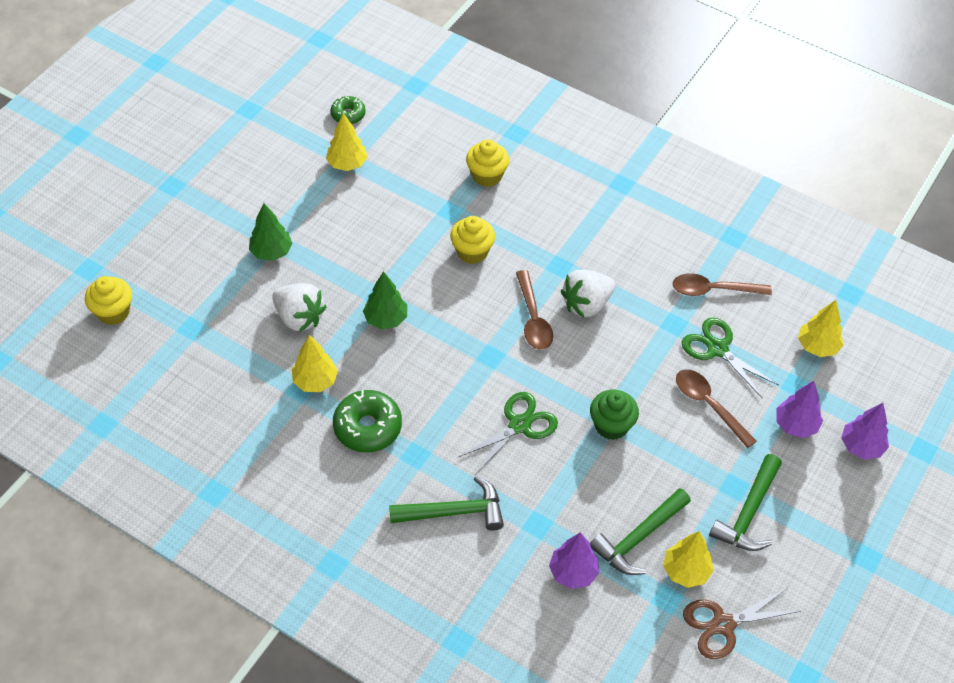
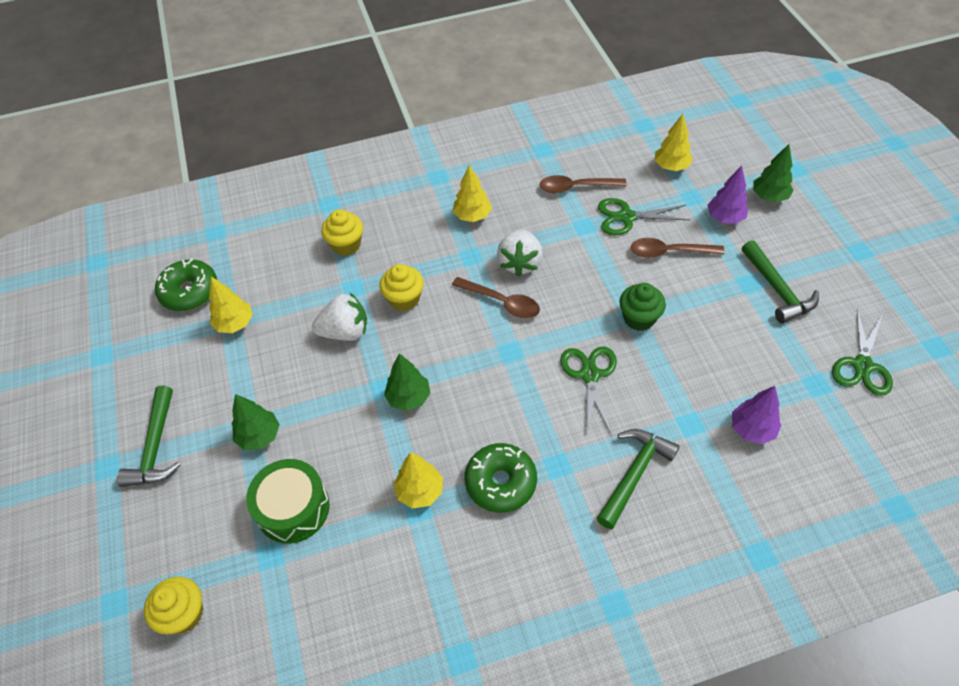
camera: 45 degrees left, 0 degrees up
(236, 314) = (293, 508): none -> green drum
(299, 318) = (346, 460): white strawberry -> white strawberry (345, 332)
(348, 114) = (189, 292): green donut -> green donut, size x1.69
(638, 537) = (751, 367): green hammer -> green hammer (155, 447)
(686, 571) = (800, 357): yellow tree -> yellow tree (472, 216)
(713, 290) = (576, 187): brown spoon -> brown spoon turned 45 degrees clockwise
(723, 624) = (862, 366): brown scissors -> green scissors
(861, 446) = (769, 197): purple tree -> green tree

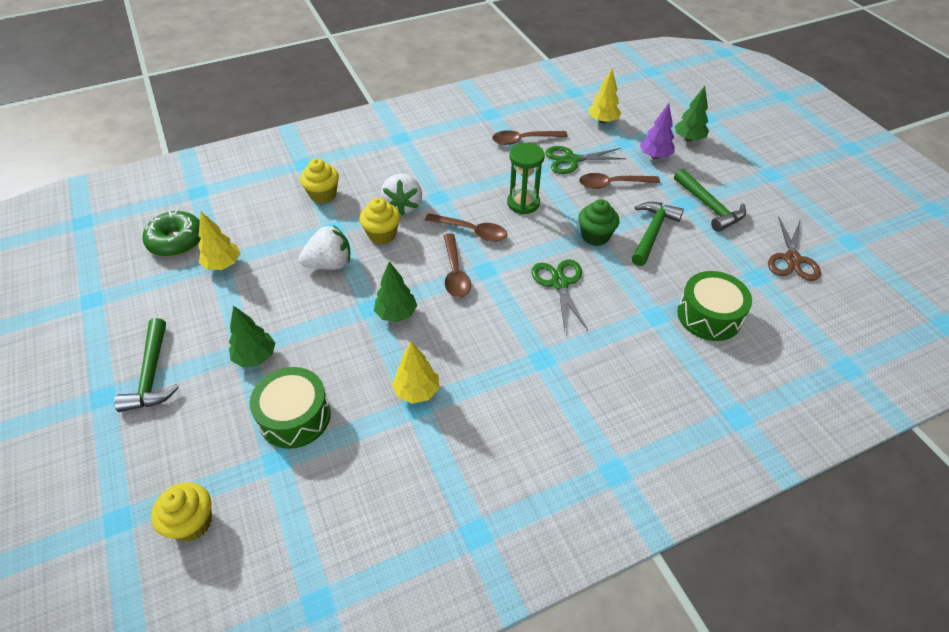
camera: 10 degrees left, 5 degrees down
(472, 216) = (435, 166): yellow tree -> none
(477, 352) = (455, 272): none -> brown spoon
(500, 482) = (492, 377): green donut -> none
(520, 263) = (483, 200): white strawberry -> white strawberry (403, 205)
(563, 270) = (523, 203): none -> green hourglass
(634, 474) = (613, 360): green hammer -> green hammer (652, 232)
(751, 429) = (709, 316): purple tree -> green drum
(862, 366) = (792, 259): green scissors -> brown scissors

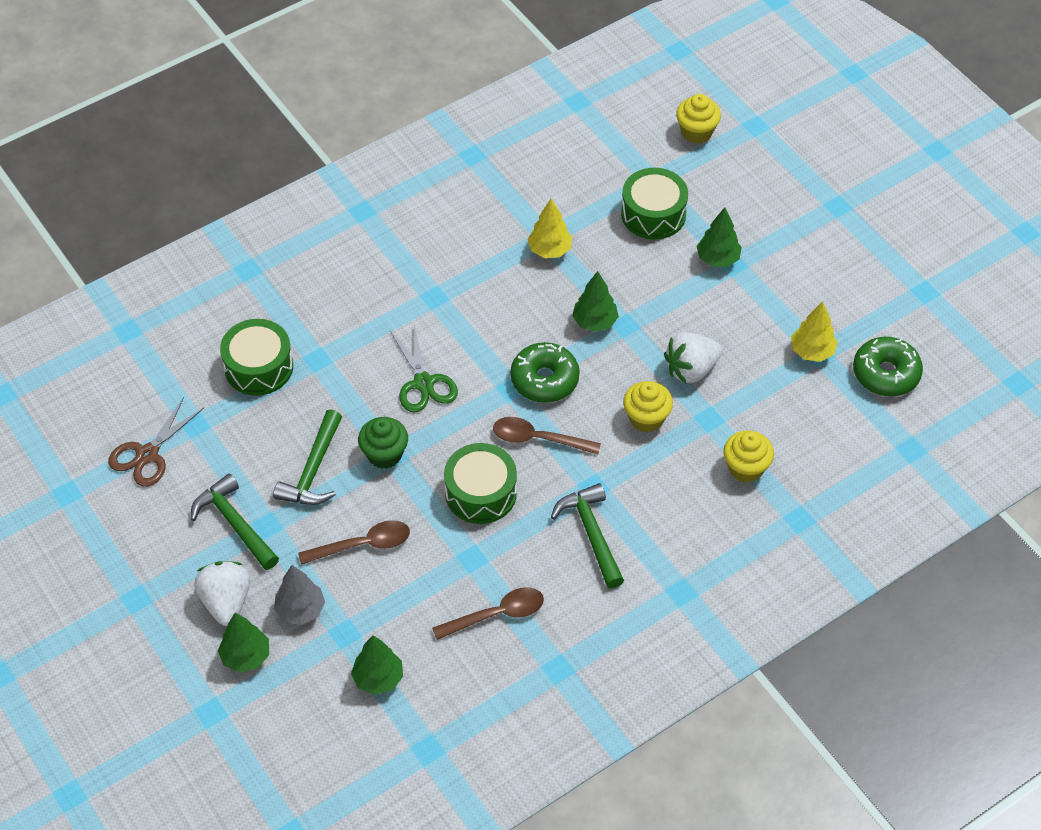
camera: 170 degrees right, 5 degrees up
(152, 374) = (806, 230): green hammer -> green hammer (592, 534)
(403, 205) = (635, 466): white strawberry -> white strawberry (226, 602)
(455, 272) = (544, 379): brown spoon -> green donut
(523, 203) = (481, 493): green hourglass -> green drum
(571, 160) = (422, 583): green scissors -> none
(602, 121) = (378, 678): yellow tree -> green tree
(655, 156) = (300, 610): purple tree -> grey tree
(792, 259) = (147, 454): brown scissors -> brown scissors turned 150 degrees counterclockwise

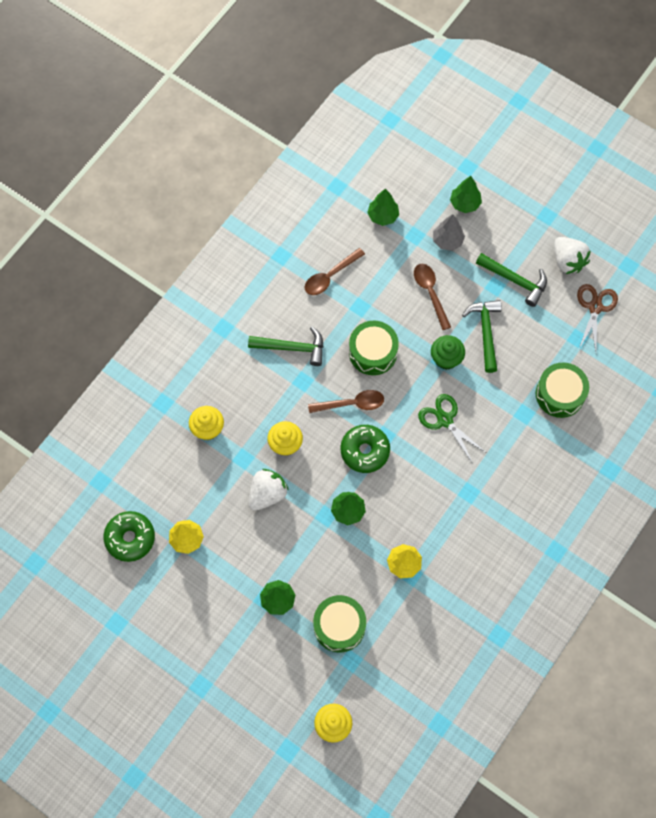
camera: 160 degrees right, 15 degrees up
(226, 602) = (493, 231): white strawberry -> white strawberry (568, 261)
(363, 545) = (430, 293): brown spoon -> brown spoon turned 105 degrees clockwise
(592, 534) = (292, 348): green hammer -> green hammer turned 45 degrees counterclockwise

